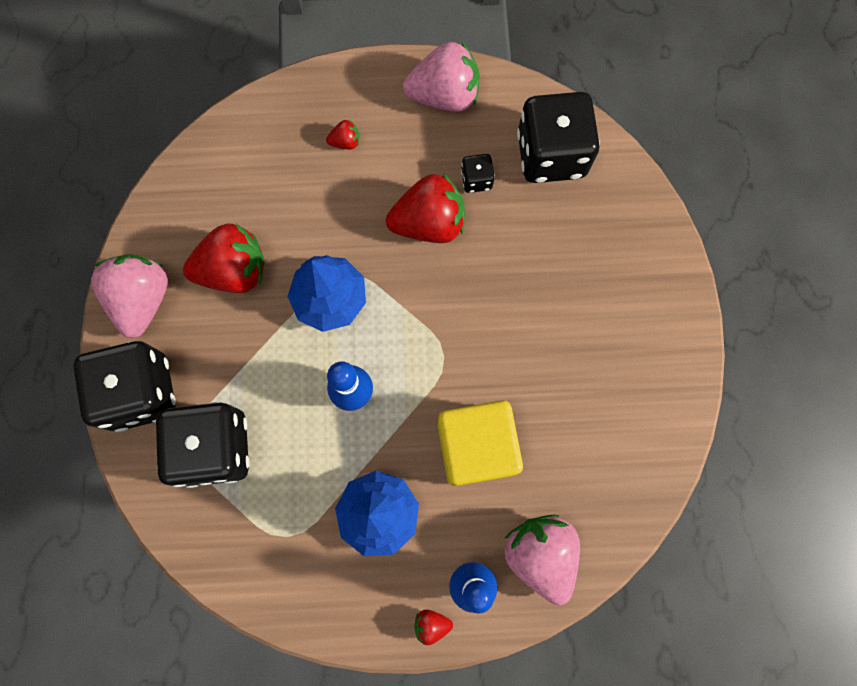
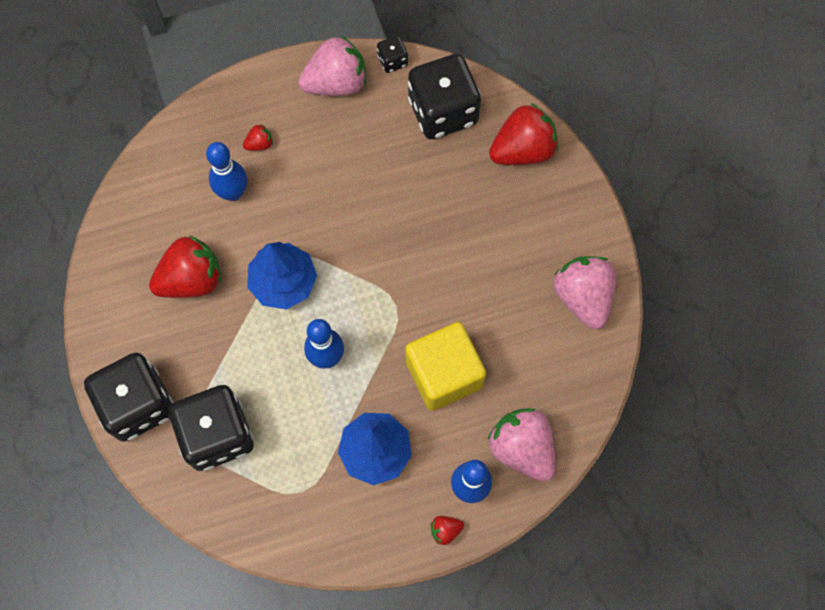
camera: 15 degrees left, 5 degrees down
(142, 300) = (116, 325): pink strawberry -> pink strawberry (582, 297)
(303, 188) = (233, 192): none -> blue bowling pin
(429, 223) = (352, 195): red strawberry -> red strawberry (522, 150)
(476, 180) = (384, 148): black dice -> black dice (392, 61)

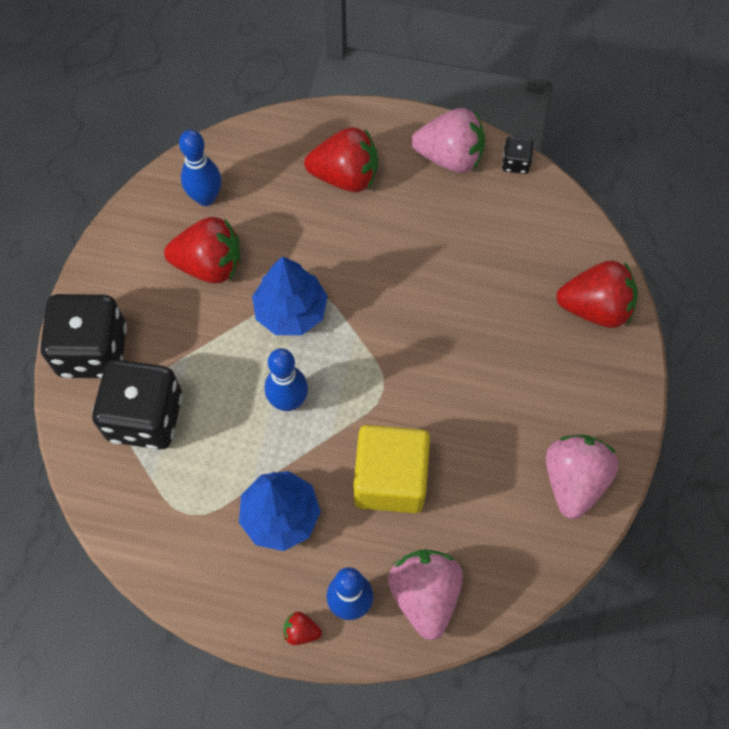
camera: 30 degrees right, 5 degrees down
(233, 192) = (294, 207): blue bowling pin -> blue bowling pin (206, 198)
(259, 144) = (345, 176): red strawberry -> red strawberry, size x2.27
(443, 111) = (537, 232): black dice -> none

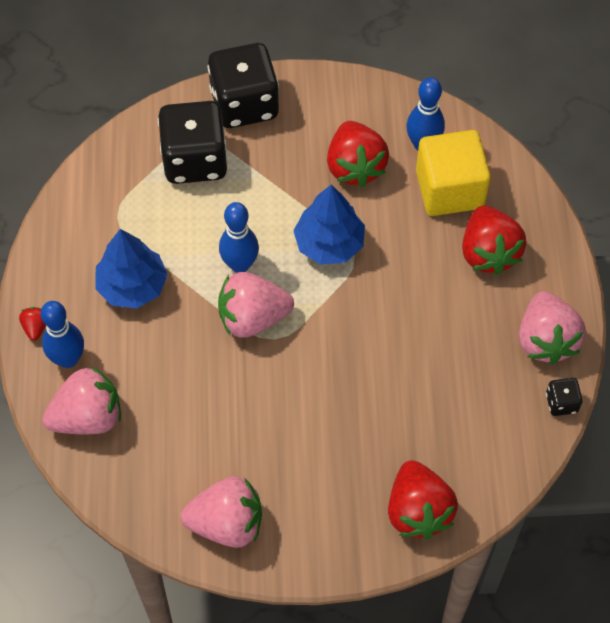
camera: 75 degrees right, 5 degrees down
(354, 403) = (252, 318): none -> pink strawberry
(390, 479) = (188, 364): yellow cube -> yellow cube (449, 189)

